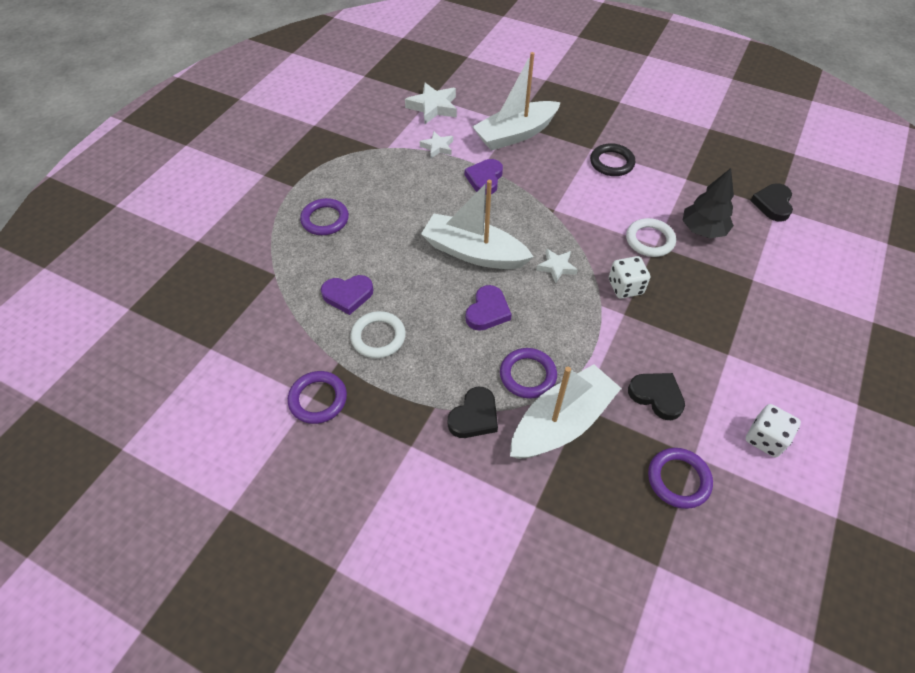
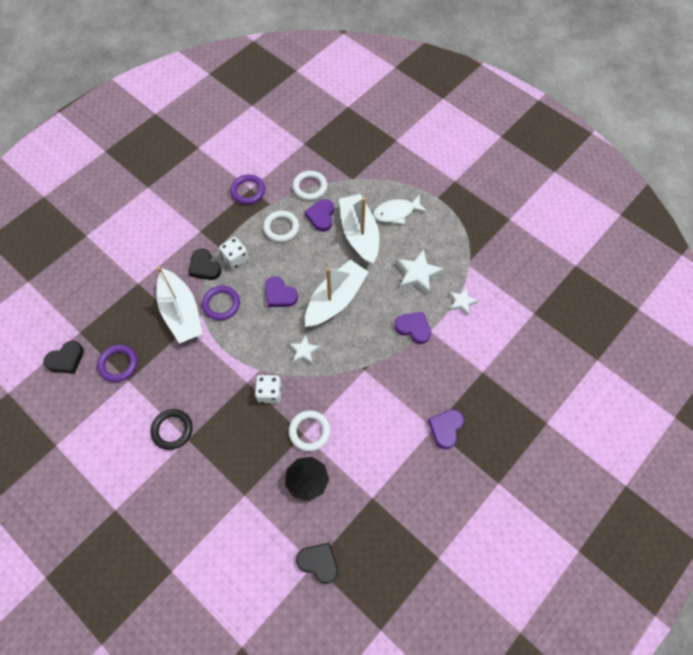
camera: 105 degrees right, 10 degrees up
(297, 320) = (310, 187): none -> white ring
(325, 219) = (396, 213): purple ring -> white fish
(433, 107) = (518, 311): white star -> white star (417, 274)
(515, 134) = (466, 369): white boat -> white boat (359, 234)
(587, 140) = (445, 428): none -> purple heart
(611, 163) = (409, 438): black ring -> black ring (172, 430)
(656, 396) = (176, 376): black heart -> black heart (66, 359)
(765, 438) = (119, 430): white dice -> white dice (235, 258)

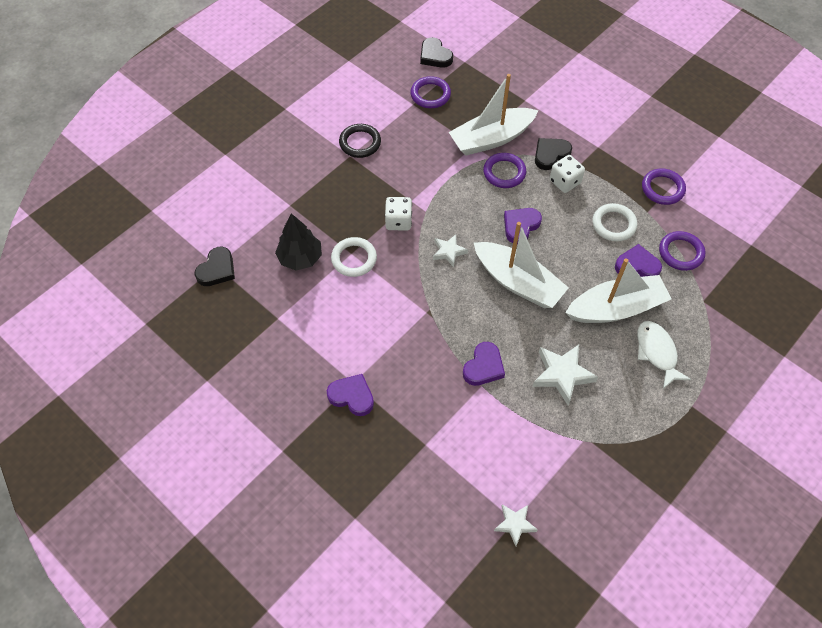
camera: 90 degrees right, 5 degrees down
(310, 187) = (681, 253): white ring -> purple ring
(461, 302) = (524, 426): white star -> white star (515, 524)

